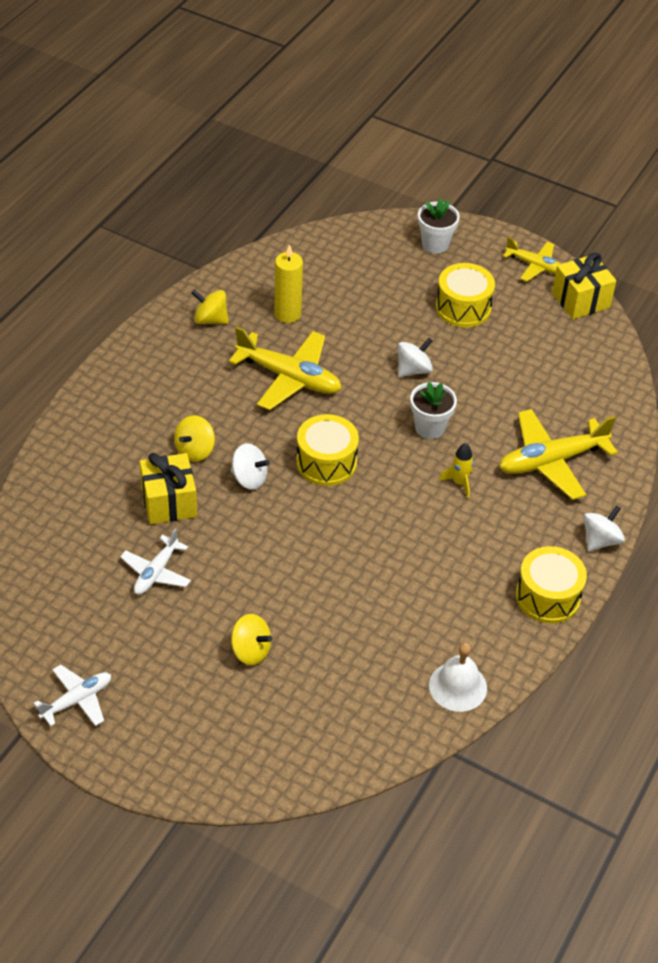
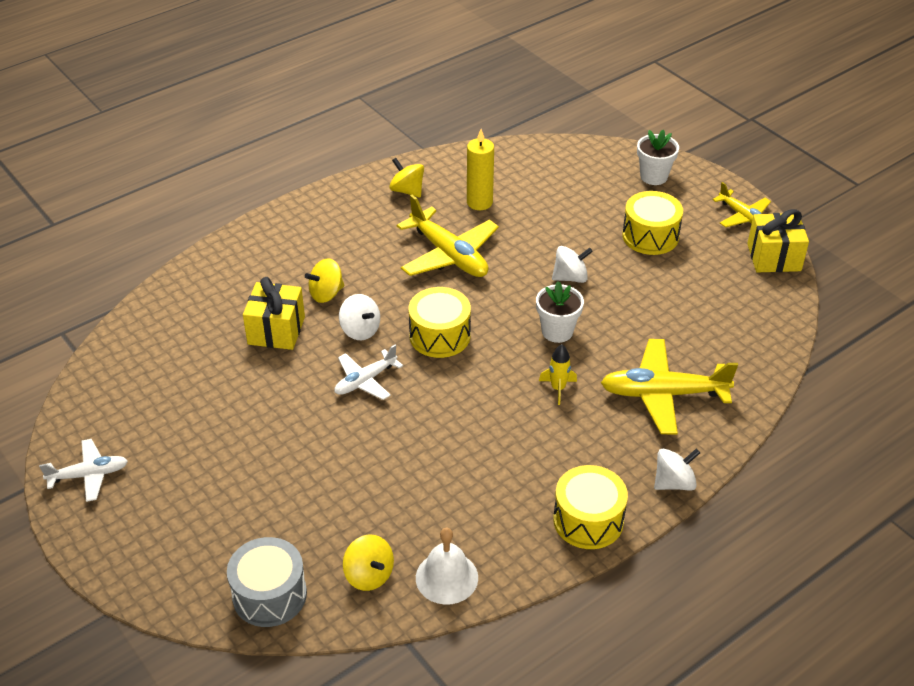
camera: 25 degrees right, 5 degrees down
(156, 572) = (227, 386): white plane -> white plane (365, 381)
(250, 651) = (268, 480): yellow spinning top -> yellow spinning top (369, 575)
(315, 754) = (269, 595): none -> grey drum

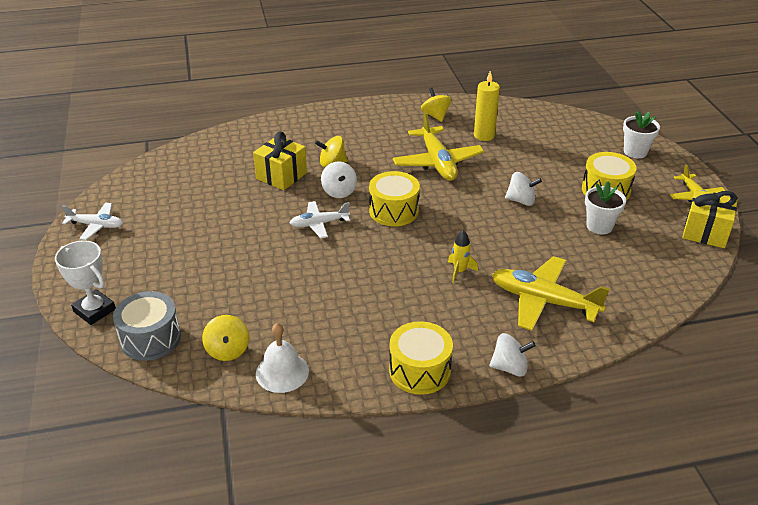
camera: 25 degrees right, 5 degrees down
(174, 586) = (94, 310): none -> white trophy
(557, 331) = (485, 233): white flower pot -> white flower pot (599, 226)

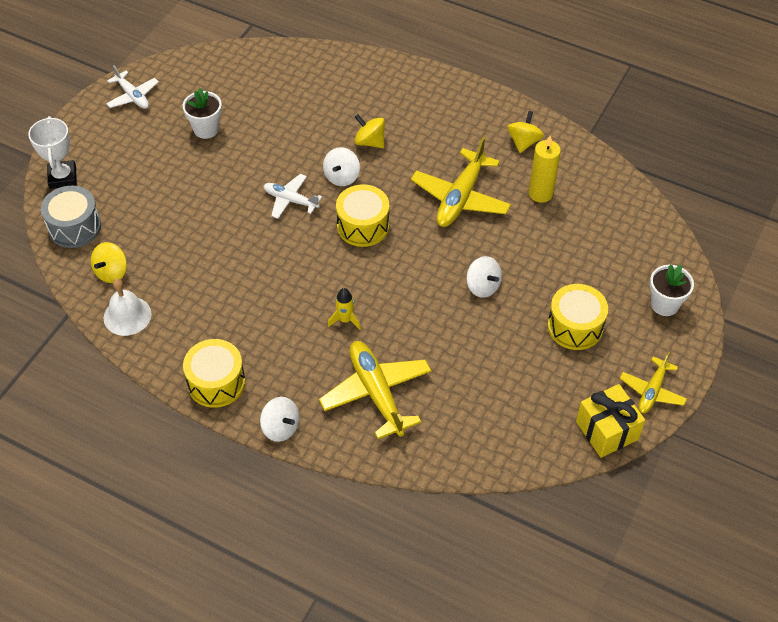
camera: 40 degrees right, 15 degrees up
(281, 176) = (314, 130): yellow gift -> none
(599, 226) = (517, 358): white flower pot -> white flower pot (206, 129)

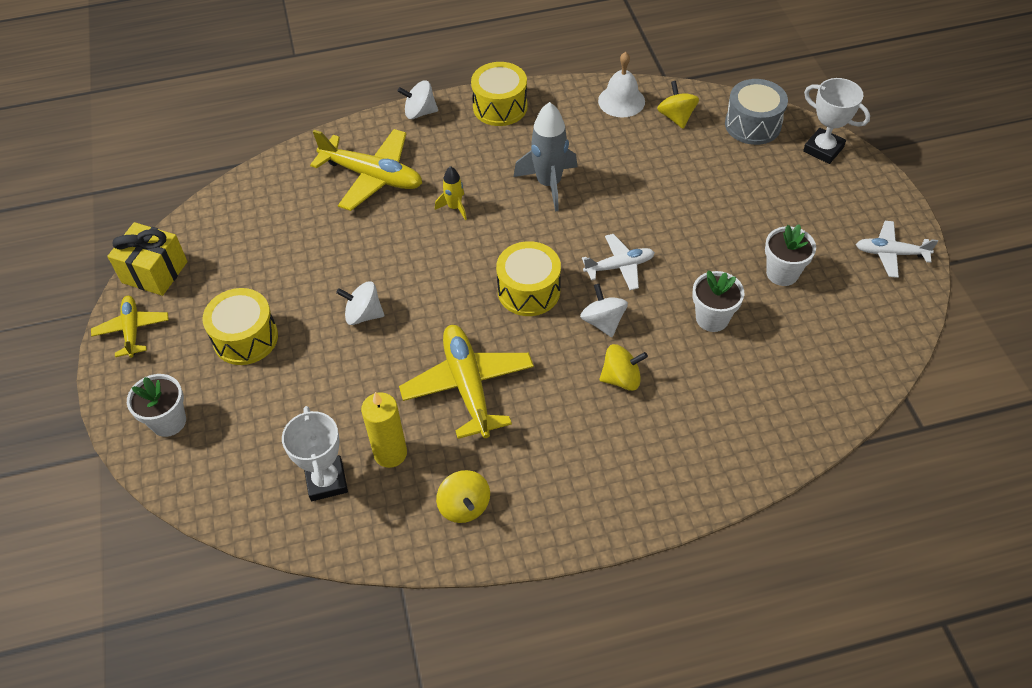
camera: 140 degrees right, 0 degrees up
(262, 288) = (549, 184): none -> grey rocket
(279, 135) = (712, 318): none -> white flower pot
(590, 204) = (326, 481): none -> white trophy

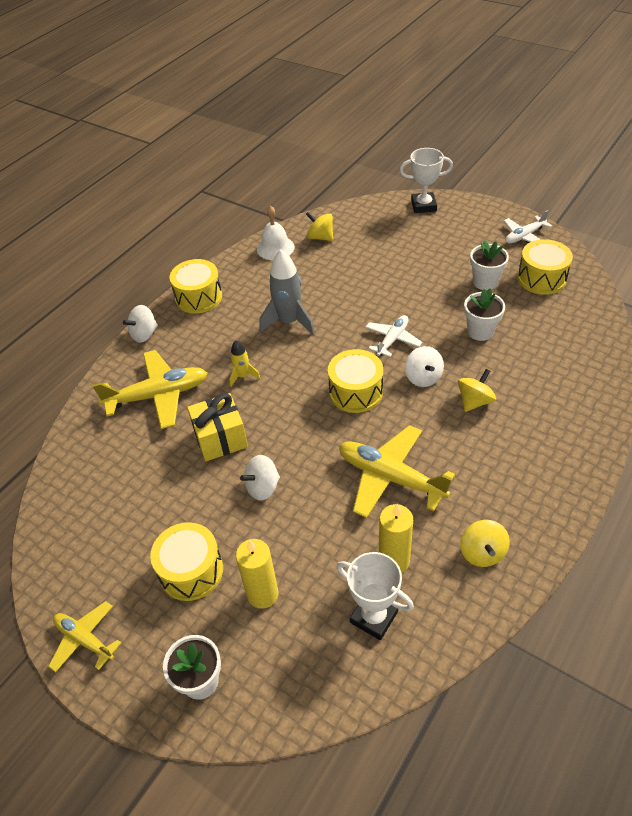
camera: 40 degrees left, 5 degrees down
(154, 272) = (53, 582): yellow gift -> yellow gift (220, 439)
(272, 396) = (262, 594): none -> yellow candle
(464, 506) = (482, 552): yellow spinning top -> yellow spinning top turned 60 degrees clockwise
(603, 322) = (423, 377): white spinning top -> white spinning top turned 135 degrees counterclockwise
(752, 125) = (369, 216): grey drum -> none
(847, 310) = (541, 278): none -> yellow drum

